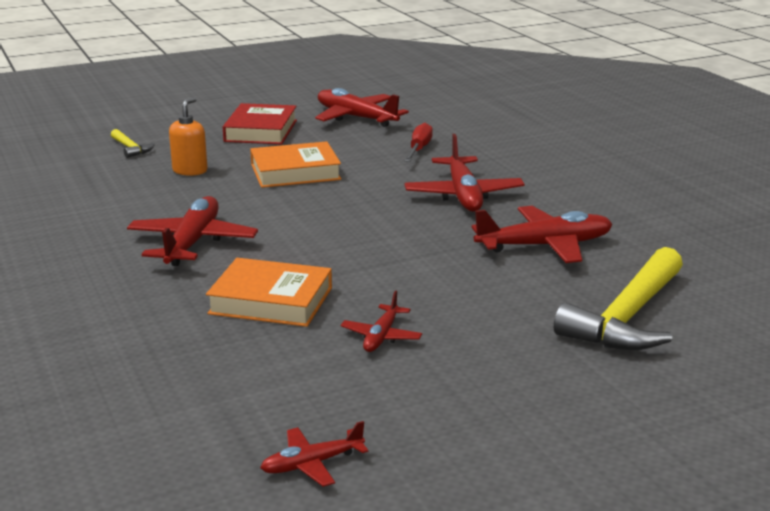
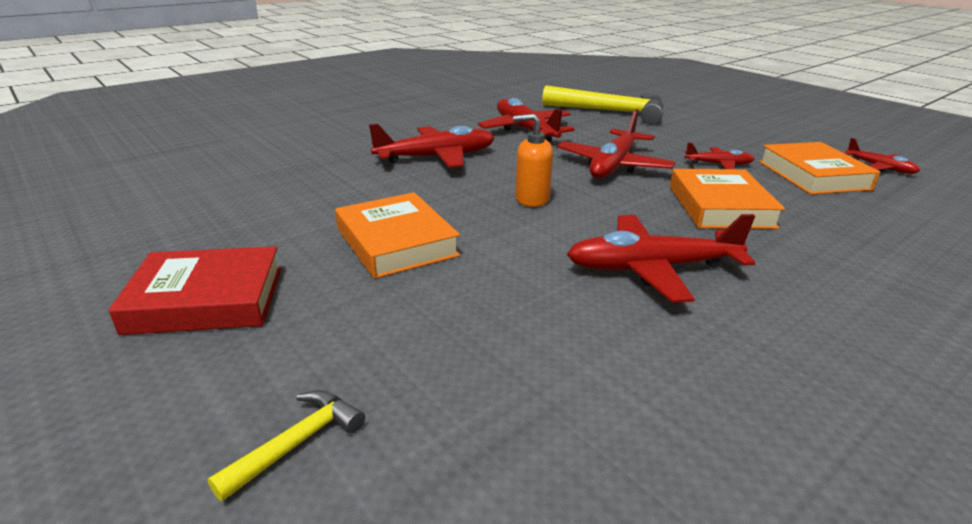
camera: 105 degrees left, 5 degrees up
(190, 171) = (413, 328): orange soap dispenser -> orange soap dispenser (531, 199)
(315, 391) = (813, 175): none -> orange book
(356, 118) = (163, 230): red plane -> red plane (613, 165)
(419, 149) = (306, 183): red screwdriver -> none

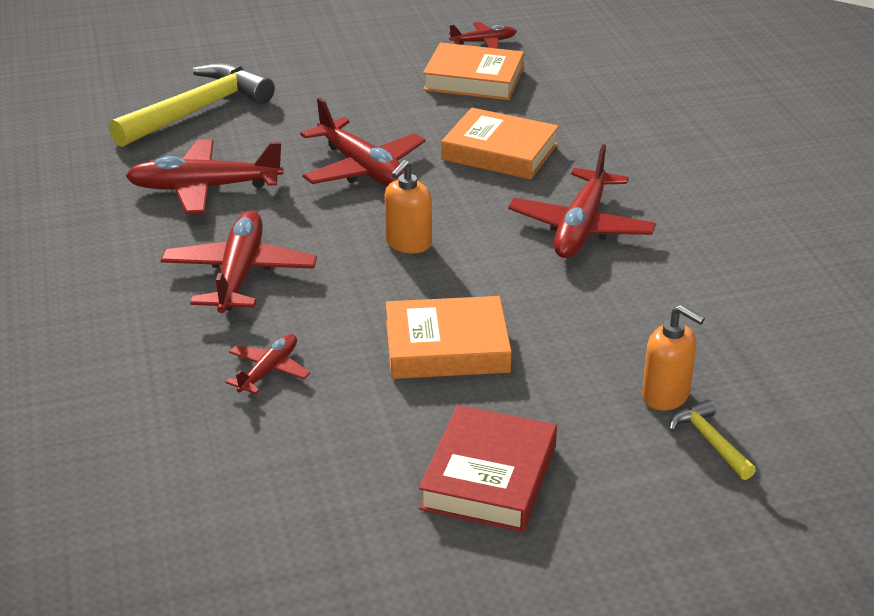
camera: 65 degrees left, 5 degrees up
(380, 385) = (666, 396): none -> orange soap dispenser
(718, 164) = (411, 113): red plane -> red plane (268, 371)

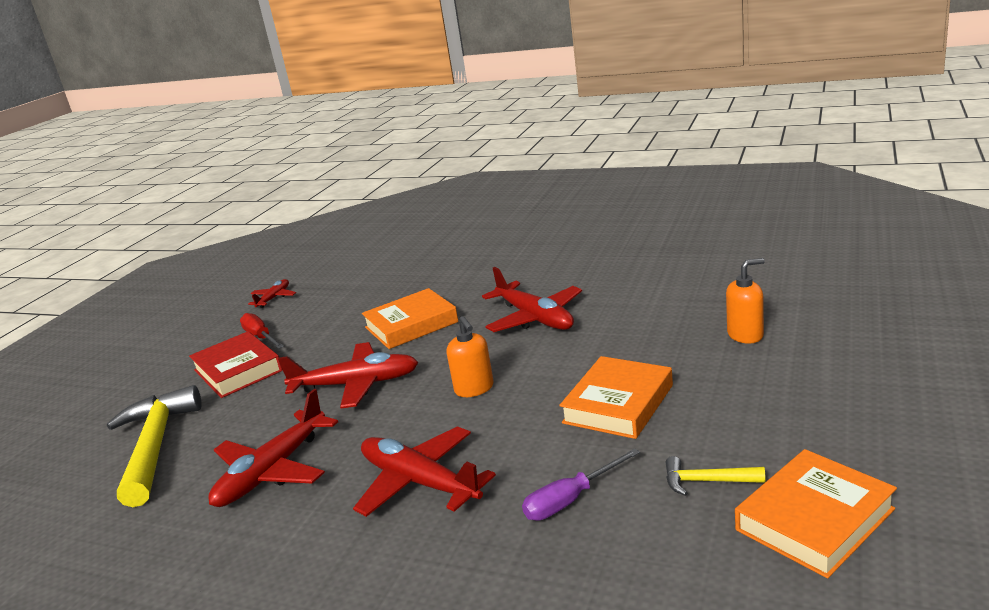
camera: 50 degrees left, 10 degrees down
(268, 371) = (570, 500): red plane -> purple screwdriver
(404, 73) = (261, 337): none -> red screwdriver
(473, 79) = (312, 313): orange book -> orange book (814, 519)
(489, 477) = (788, 425): red book -> red book (238, 370)
(709, 441) = (803, 332): yellow hammer -> yellow hammer (706, 481)

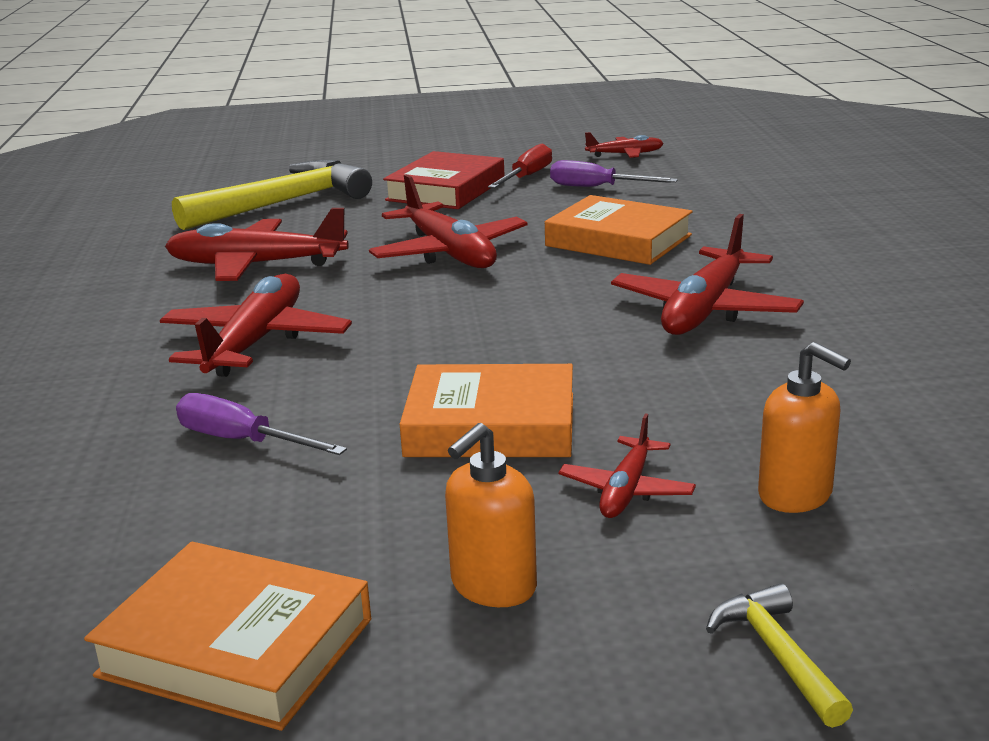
camera: 60 degrees right, 0 degrees up
(317, 317) = (597, 187): none -> purple screwdriver
(474, 389) = (477, 319): orange soap dispenser -> orange soap dispenser (493, 586)
(706, 481) = (312, 534): yellow hammer -> yellow hammer (777, 654)
(715, 375) = (626, 490): none -> red plane

